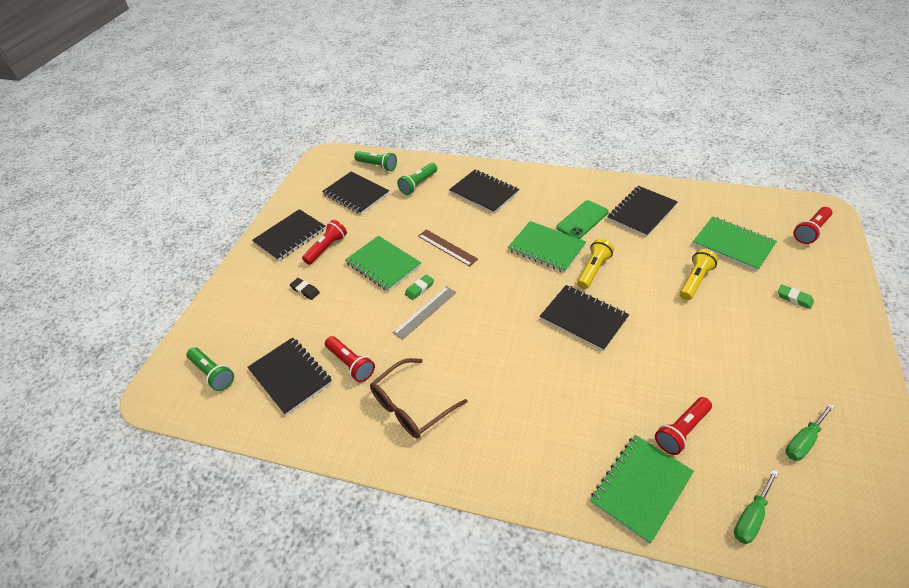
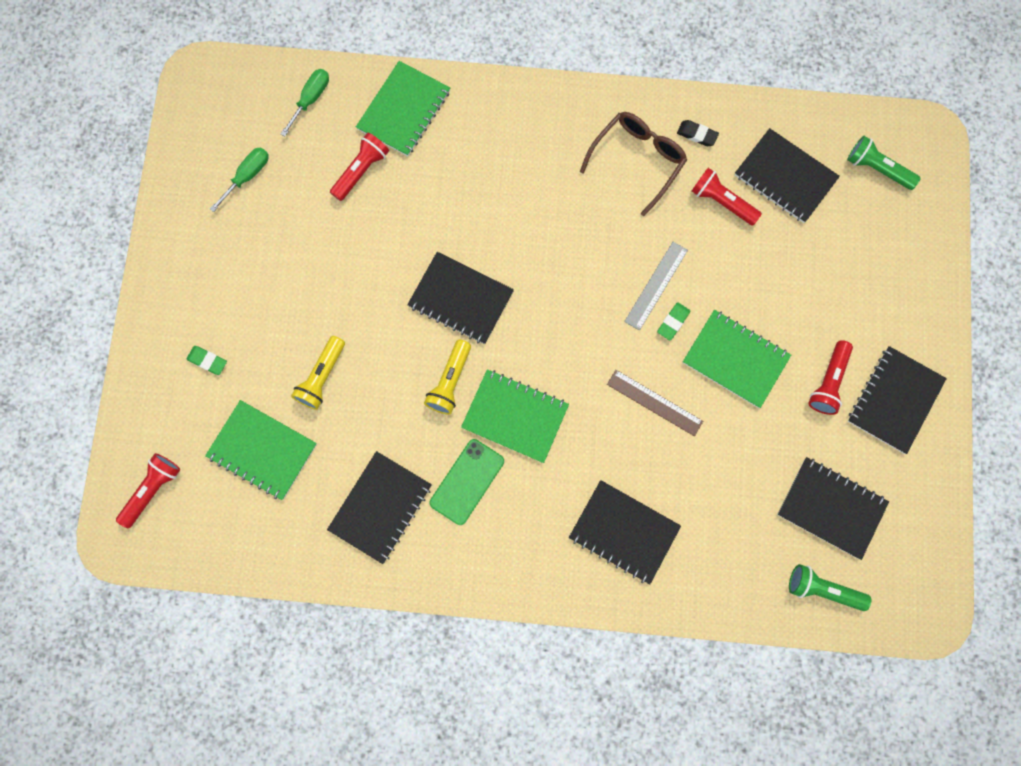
camera: 165 degrees right, 30 degrees up
(305, 290) = (825, 302): black eraser -> black eraser (697, 135)
(418, 184) = (736, 544): green flashlight -> none

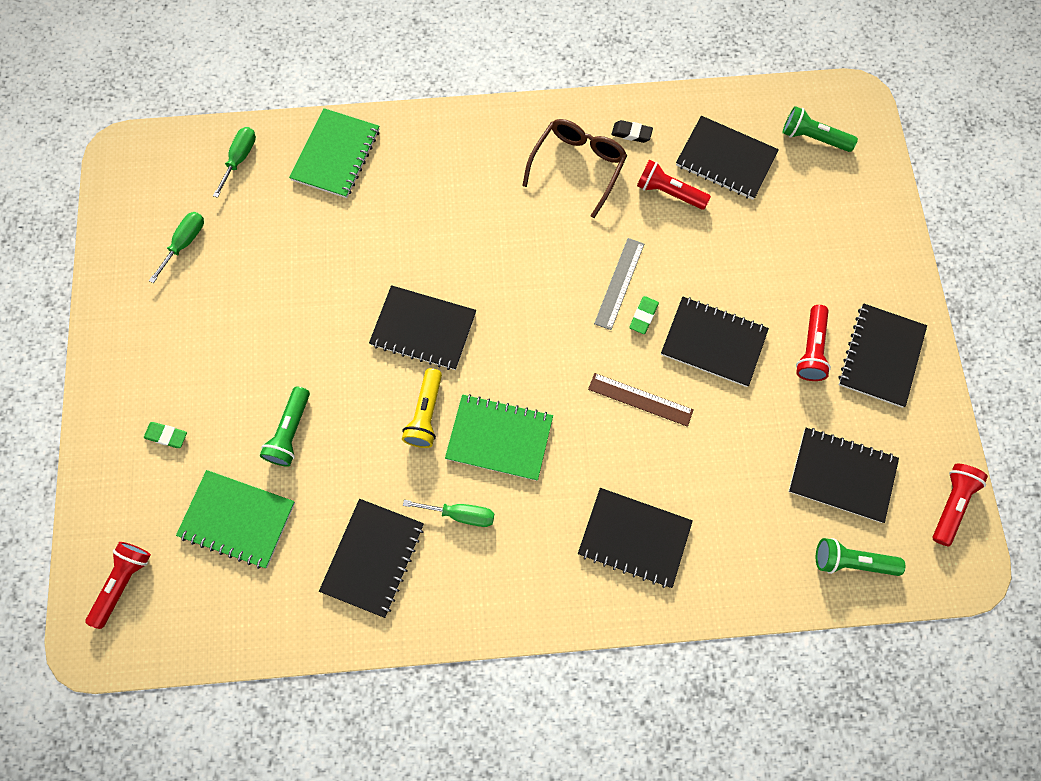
camera: 10 degrees left, 5 degrees down
(322, 377) = (291, 432): yellow flashlight -> green flashlight
(361, 171) = (301, 219): red flashlight -> red flashlight (950, 504)
(467, 482) = (461, 514): green phone -> green screwdriver
(735, 359) = (713, 342): green notebook -> black notebook

